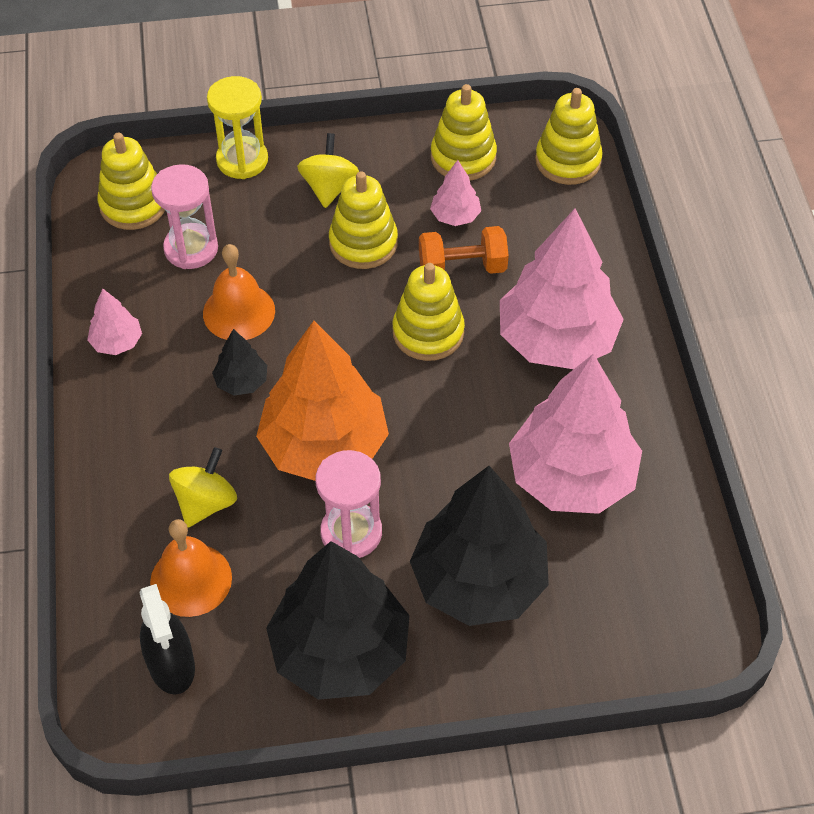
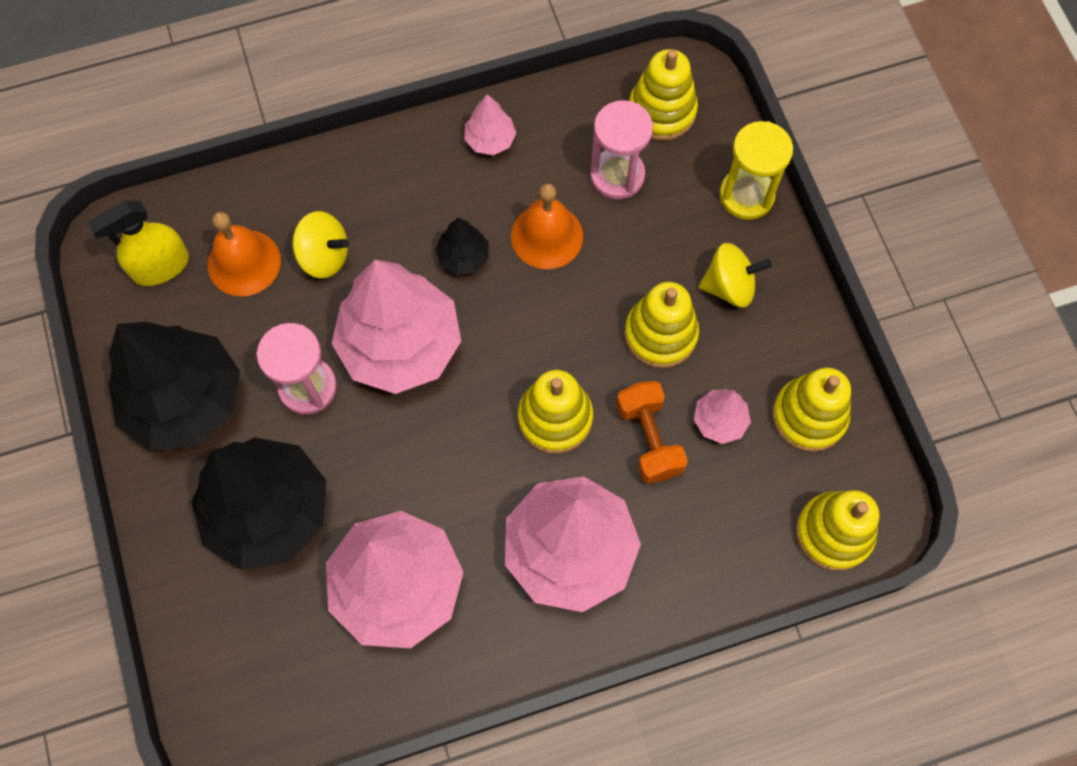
camera: 80 degrees right, 15 degrees up
(171, 664) = (160, 266): black spray bottle -> yellow spray bottle
(324, 446) = (400, 345): orange tree -> pink tree

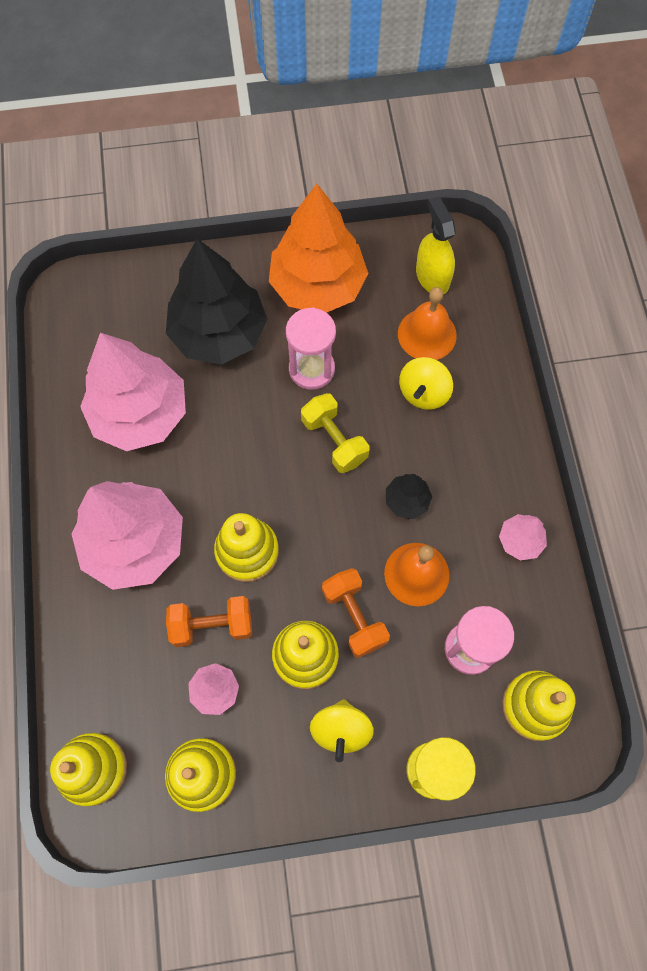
camera: 100 degrees right, 0 degrees up
(185, 401) = (317, 285): black tree -> orange tree
(400, 345) = (334, 440): pink tree -> yellow dumbbell
(607, 292) = (354, 617): none -> orange dumbbell

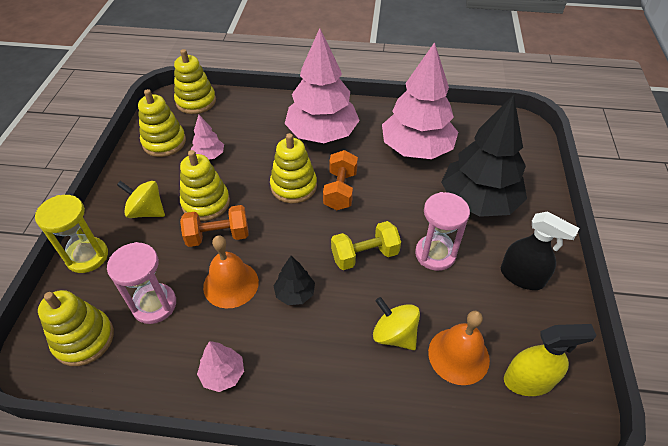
camera: 105 degrees right, 20 degrees down
(212, 625) = (251, 161): orange dumbbell -> orange dumbbell (340, 190)
(317, 285) = (522, 276): orange tree -> black spray bottle

